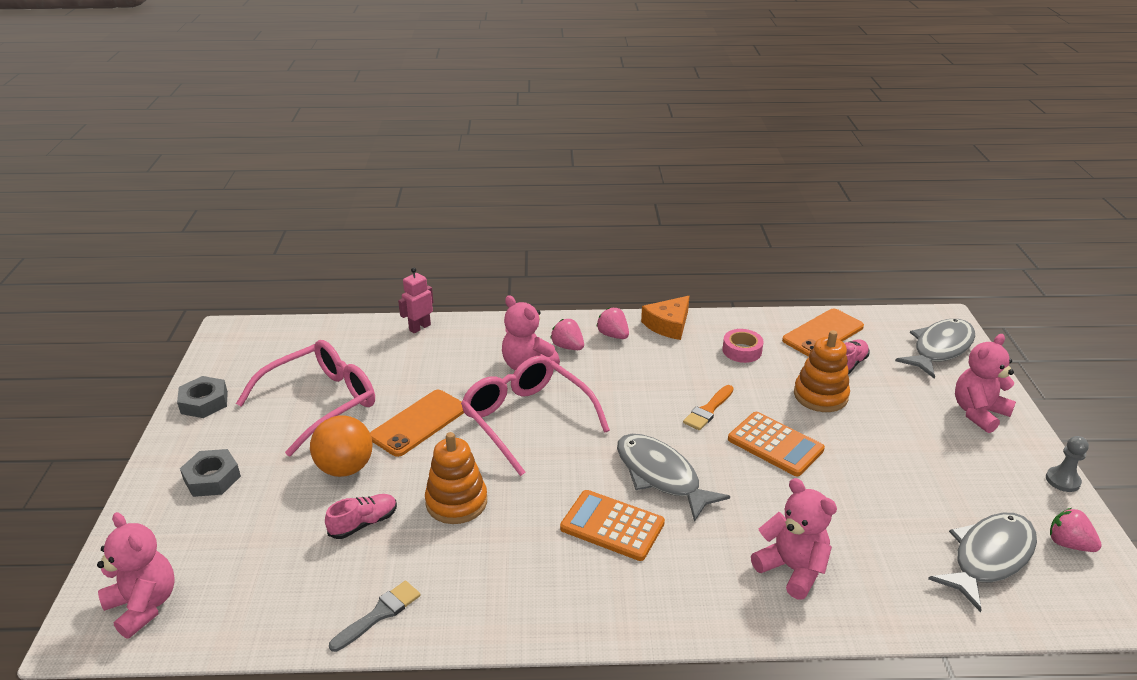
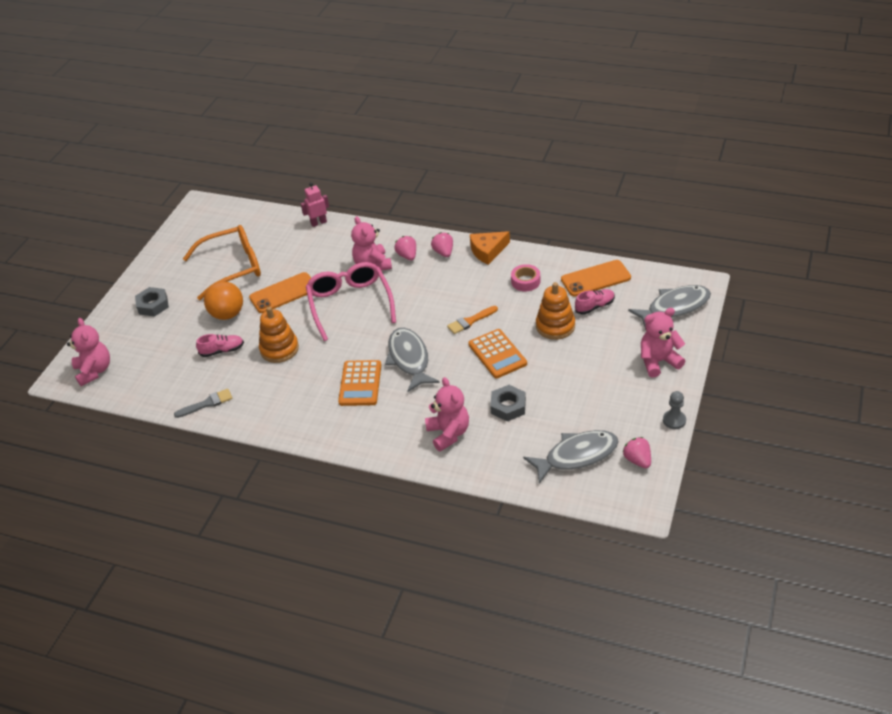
camera: 25 degrees right, 10 degrees up
(204, 402) = (166, 254): grey nut -> grey nut (508, 406)
(321, 402) = (233, 267): pink glasses -> orange glasses
(612, 526) = (360, 383): orange calculator -> orange calculator turned 135 degrees counterclockwise

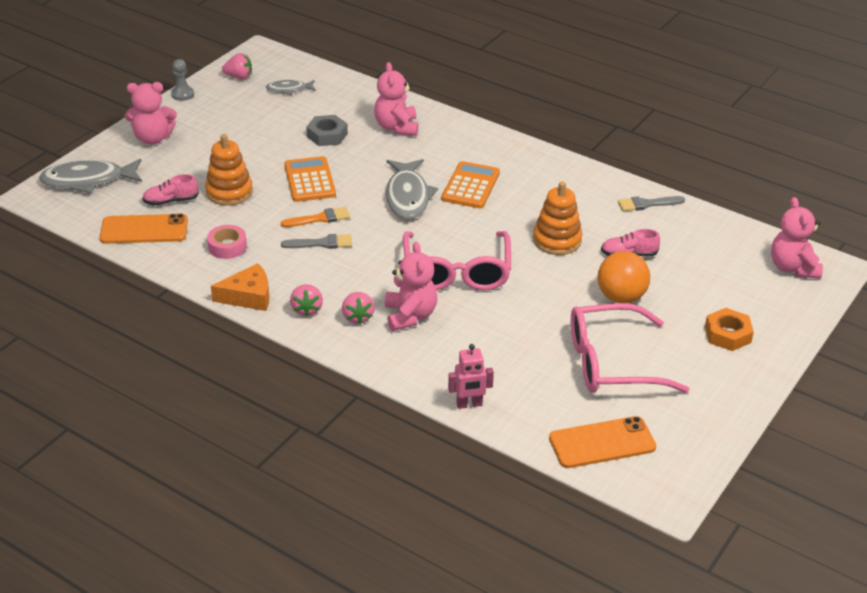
camera: 170 degrees left, 5 degrees down
(153, 305) = (727, 334): grey nut -> orange nut
(233, 267) = (611, 363): orange glasses -> pink glasses
(283, 293) = (542, 307): orange phone -> orange phone (602, 443)
(458, 301) = (321, 243): none -> grey brush
(577, 456) = (289, 89): grey fish -> grey fish, size x0.54
(637, 460) = (239, 77): pink strawberry -> pink strawberry turned 75 degrees counterclockwise

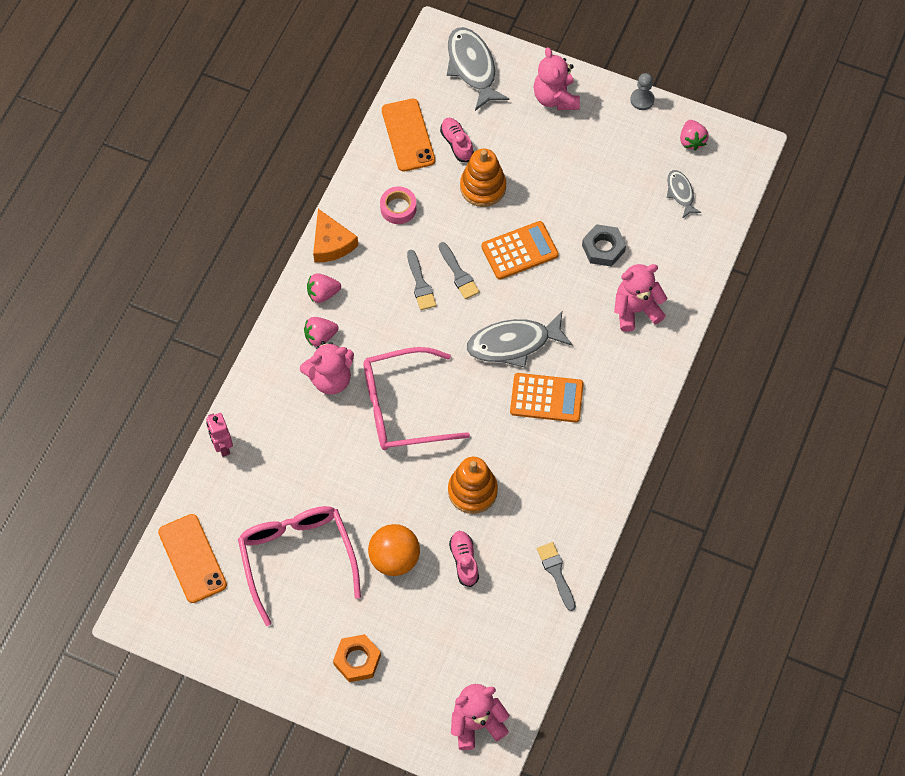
camera: 80 degrees right, 25 degrees up
(319, 218) = (458, 274): orange brush -> grey brush

